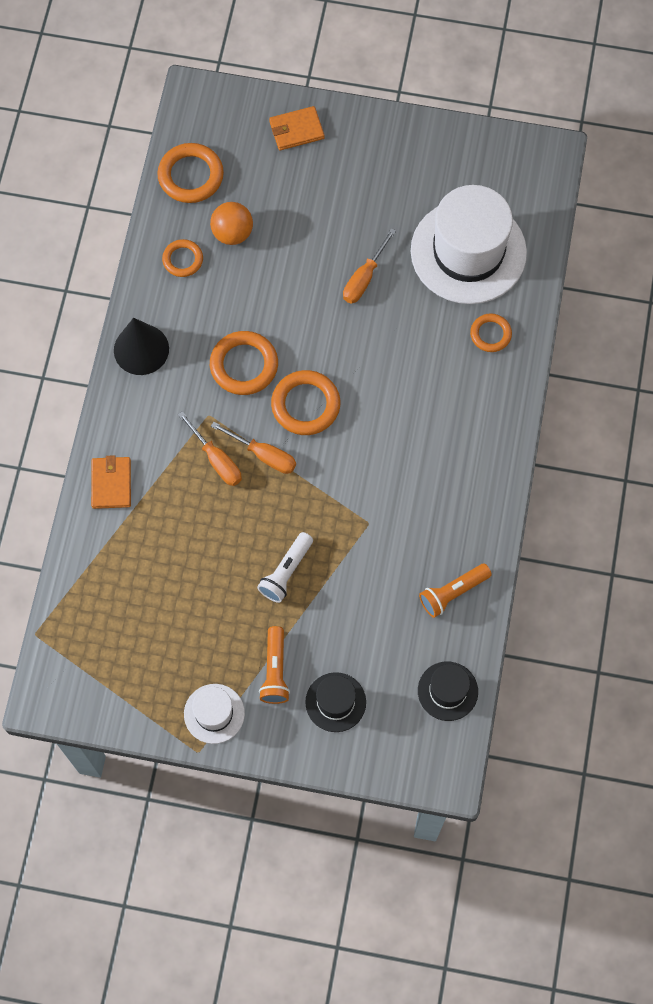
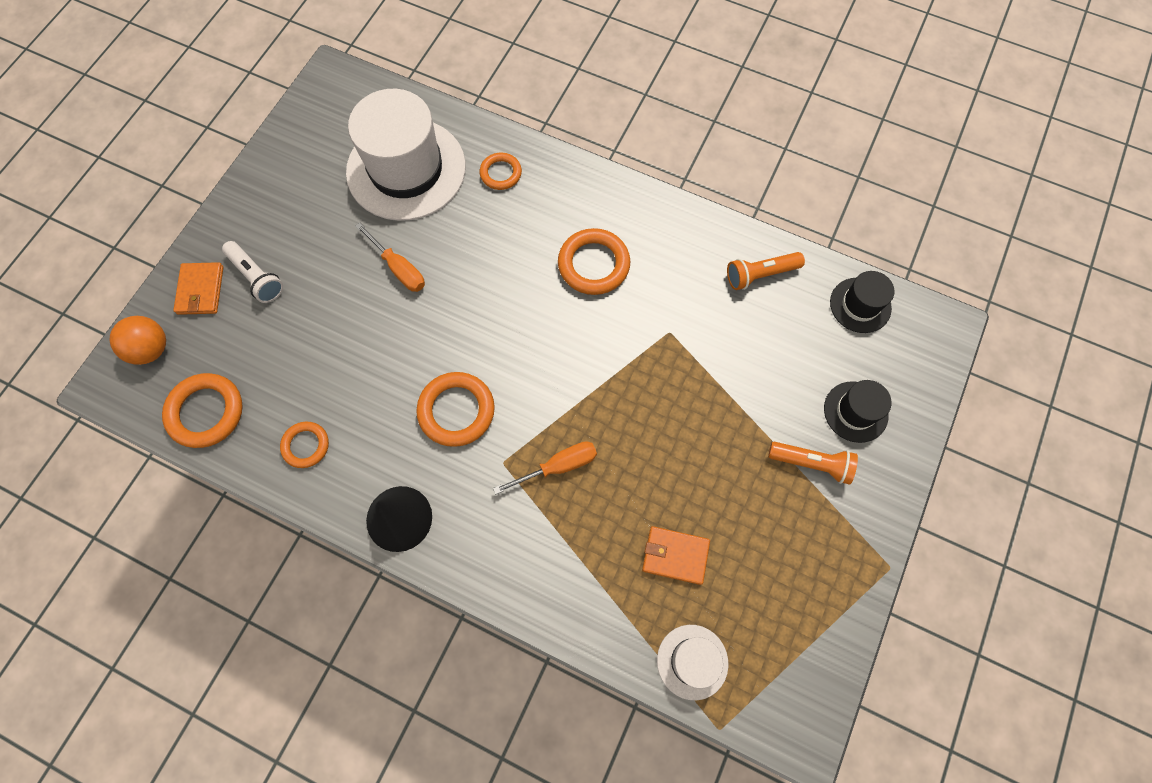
camera: 75 degrees left, 0 degrees up
(111, 483) = (554, 591): orange wallet -> orange wallet (675, 555)
(214, 713) = (849, 539): white hat -> white hat (692, 661)
(232, 233) = (295, 385): orange ball -> orange ball (151, 349)
(263, 455) = (566, 416): orange screwdriver -> none
(286, 572) = (704, 425): white flashlight -> white flashlight (256, 277)
(305, 405) = (522, 360): orange ring -> orange ring (593, 264)
(453, 593) = (760, 274): orange flashlight -> orange flashlight turned 90 degrees clockwise

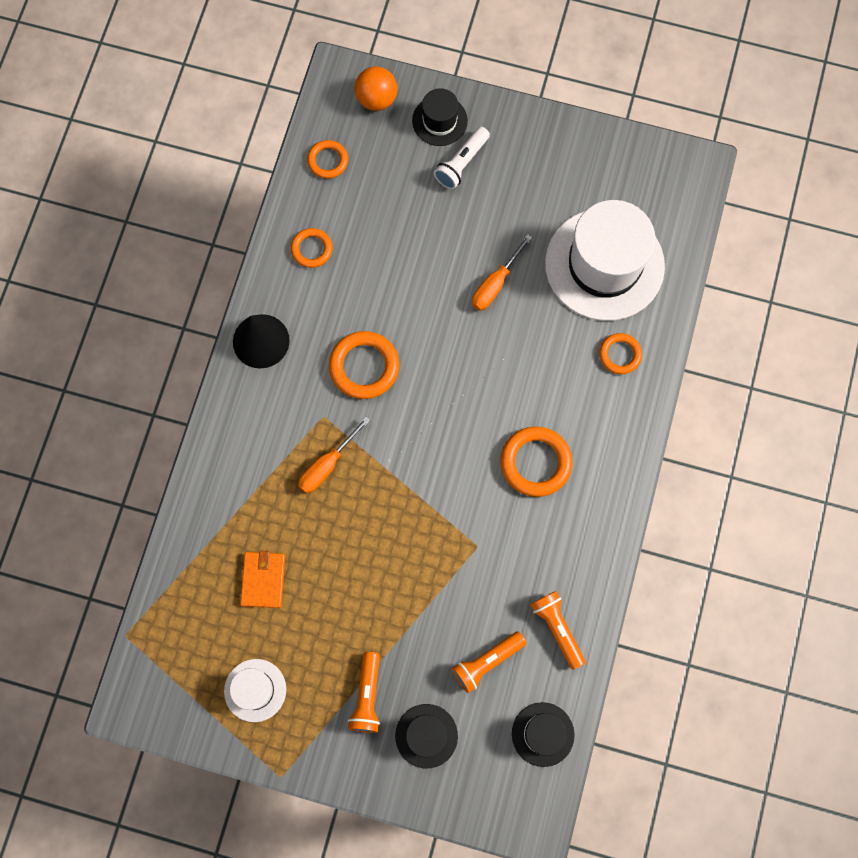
camera: 80 degrees right, 5 degrees up
(200, 290) = (439, 121): orange wallet -> black hat
(206, 412) = (328, 161): orange ring -> orange ring, size x0.61
(558, 466) = (327, 465): orange screwdriver -> orange screwdriver turned 75 degrees clockwise
(692, 661) = (176, 606): white hat -> white hat (255, 690)
(786, 343) = (487, 662): none -> orange flashlight

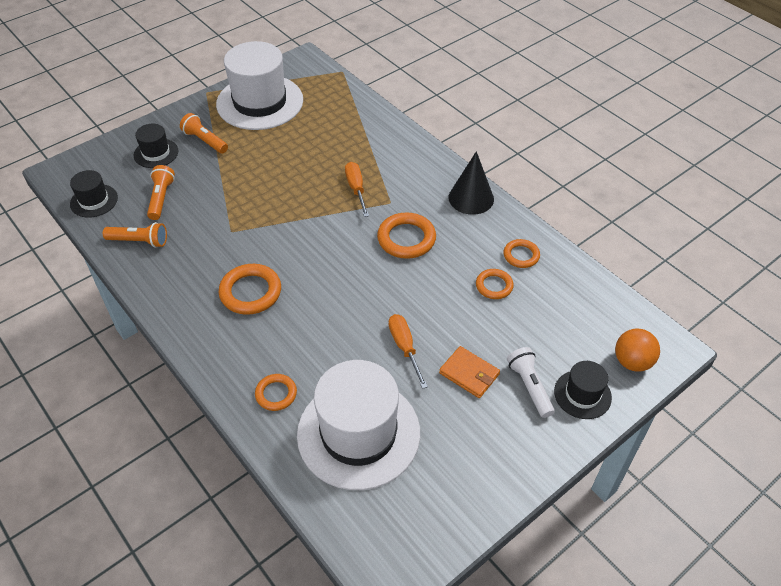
camera: 125 degrees right, 25 degrees down
(255, 690) = (260, 102): white hat -> white hat, size x2.09
(263, 580) = (315, 131): orange wallet -> orange wallet (469, 374)
(328, 161) = (592, 301): orange ring -> orange ring (494, 286)

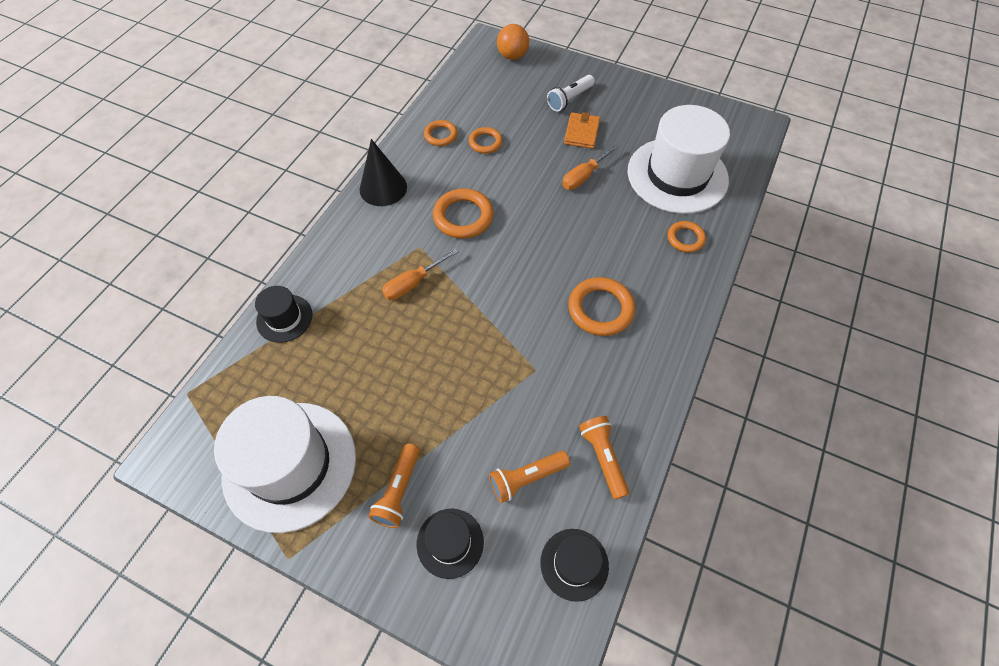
camera: 115 degrees left, 10 degrees up
(582, 394) = (557, 73): black hat -> black hat (284, 318)

